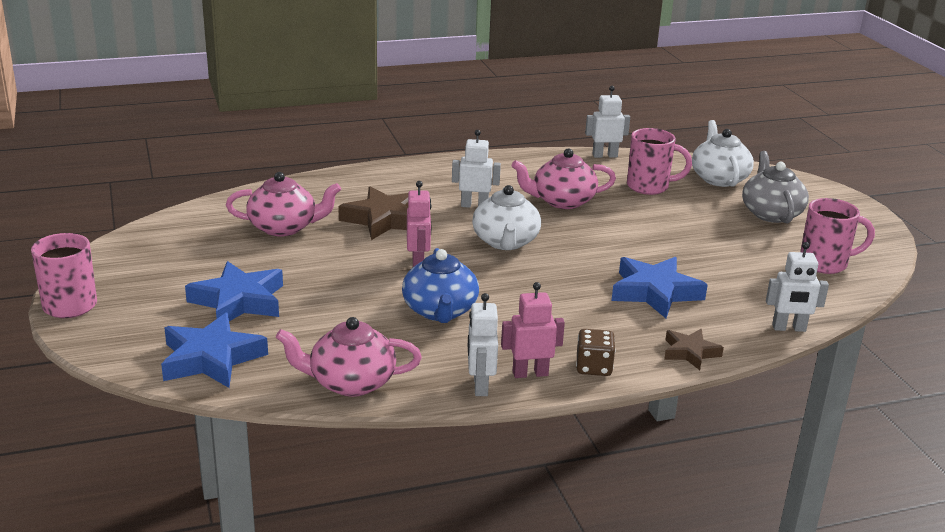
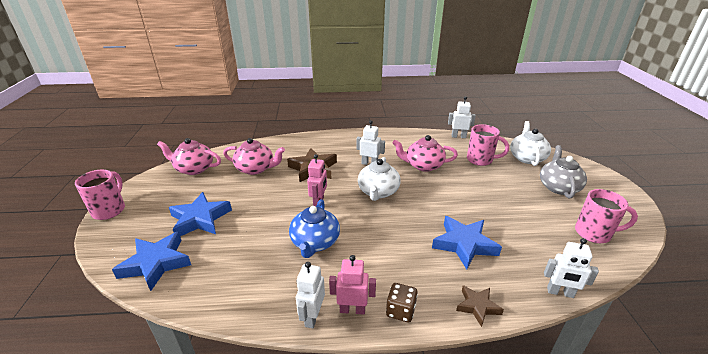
camera: 15 degrees right, 5 degrees up
(350, 382) = (227, 299): pink teapot -> pink teapot (194, 169)

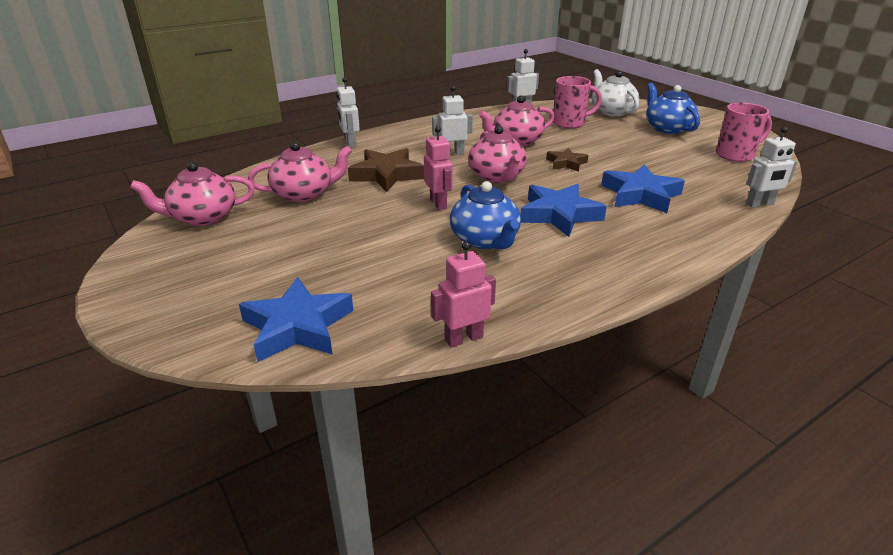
camera: 30 degrees left, 0 degrees up
(109, 210) = (121, 299): pink mug -> none
(200, 219) = (296, 264): blue star -> blue star (559, 215)
(312, 317) = (569, 300): white robot -> white robot (350, 143)
(352, 309) = (602, 279): pink robot -> pink robot (463, 338)
(378, 192) = (497, 176): white teapot -> pink teapot
(400, 311) = (648, 263): brown dice -> none
(477, 306) = (709, 236): brown star -> brown star (566, 163)
(558, 187) = (667, 128): grey teapot -> blue teapot

